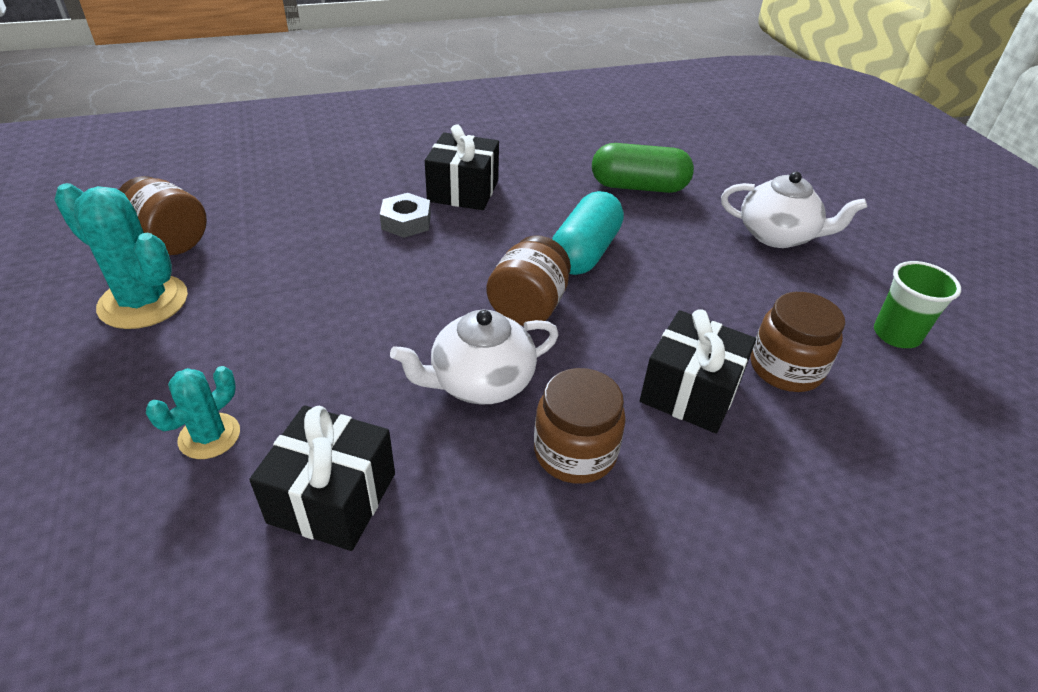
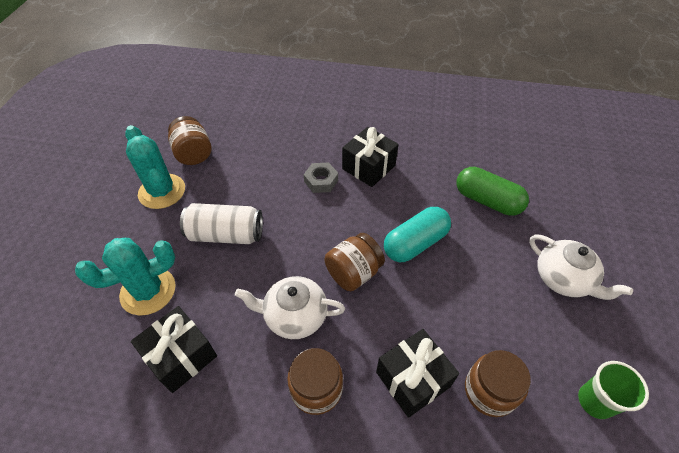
camera: 30 degrees right, 10 degrees up
(209, 436) = (148, 291): turquoise cactus -> turquoise cactus, size x1.72
(300, 322) = (226, 234): none -> white can

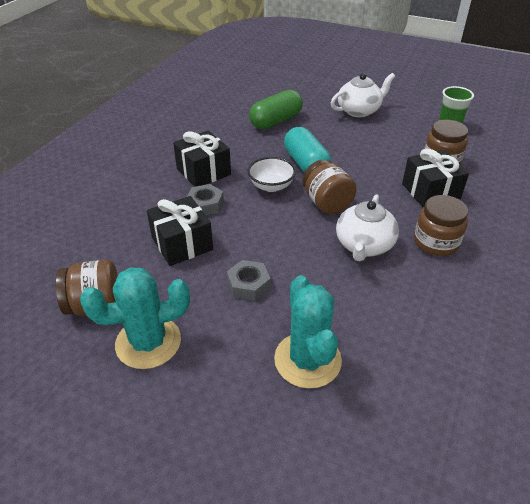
camera: 75 degrees left, 10 degrees down
(181, 356) = (396, 332): black gift -> black gift (182, 243)
(226, 234) = (248, 284): white can -> grey nut
(365, 221) = (271, 186): none -> white bowl

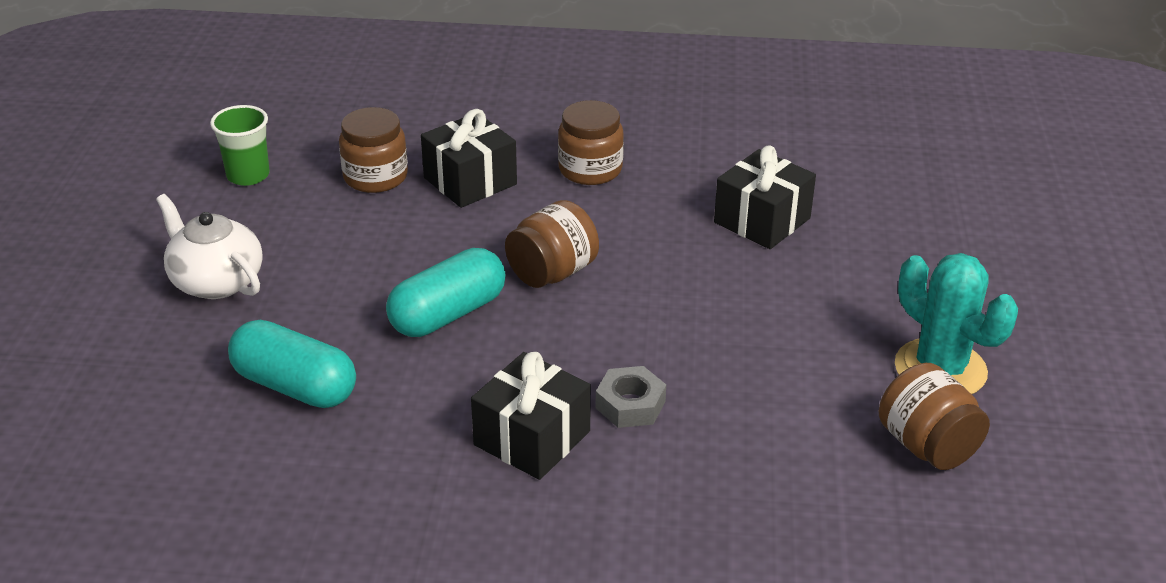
camera: 110 degrees left, 5 degrees down
(182, 243) = (743, 400): black gift -> black gift (762, 220)
(248, 284) = (779, 310): grey nut -> none
(271, 186) = (536, 340): white bowl -> none
(276, 121) = (295, 386): green capsule -> turquoise capsule
(307, 360) = (860, 239): turquoise cactus -> none
(364, 245) = (634, 225): white teapot -> none

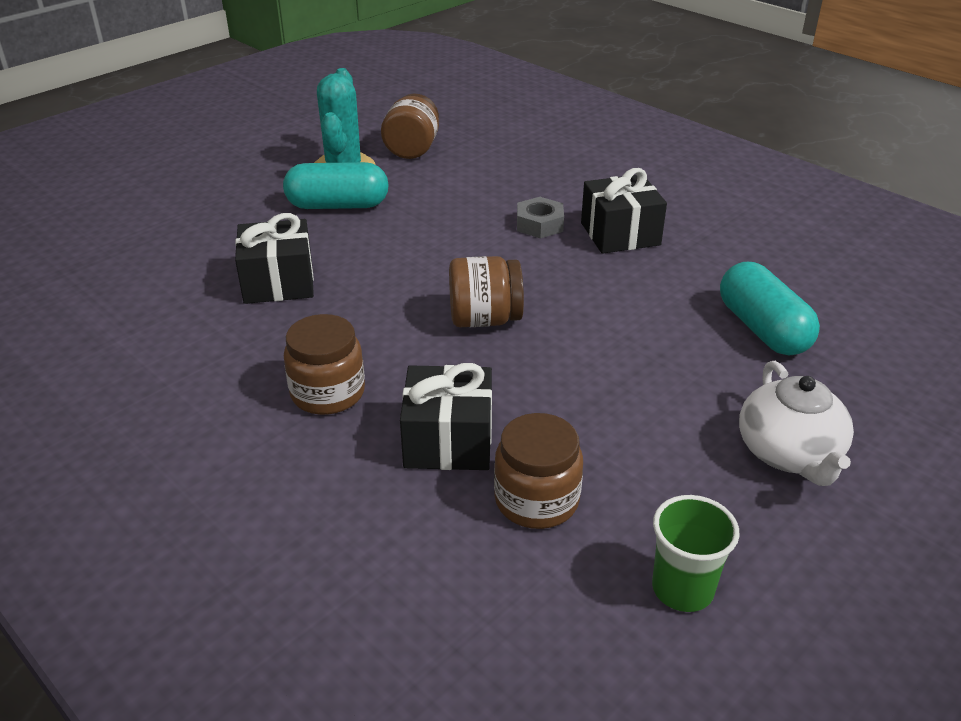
camera: 140 degrees left, 0 degrees up
(448, 314) = (599, 327): turquoise capsule -> turquoise capsule (338, 205)

